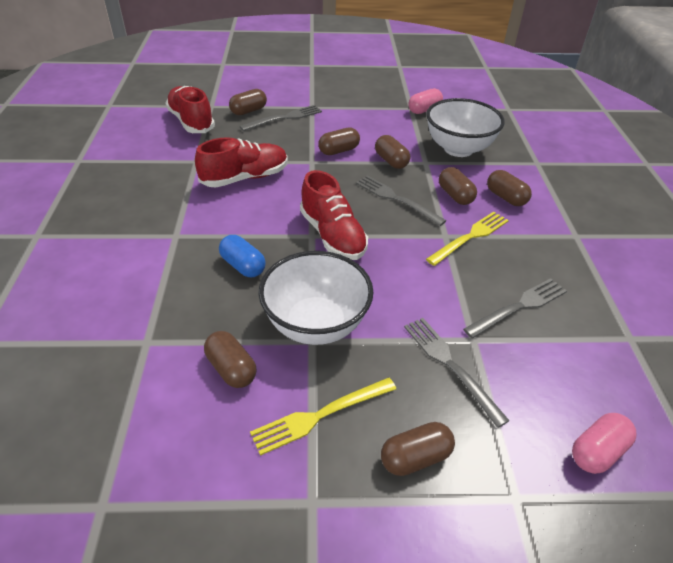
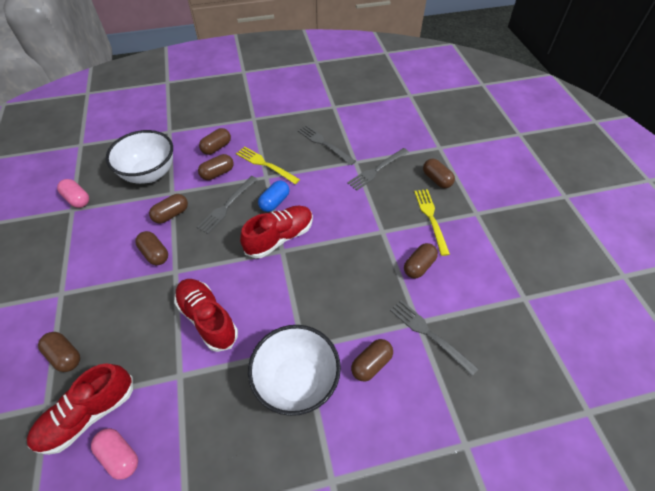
camera: 100 degrees left, 10 degrees up
(122, 284) = (371, 364): none -> brown capsule
(243, 266) = (327, 286): blue capsule -> blue capsule (274, 202)
(284, 118) = (85, 314): grey fork -> grey fork (429, 334)
(316, 324) = (369, 231): white bowl -> white bowl (296, 381)
(320, 415) = (431, 218): yellow fork -> yellow fork turned 150 degrees counterclockwise
(597, 451) = (405, 123): pink capsule -> pink capsule (119, 455)

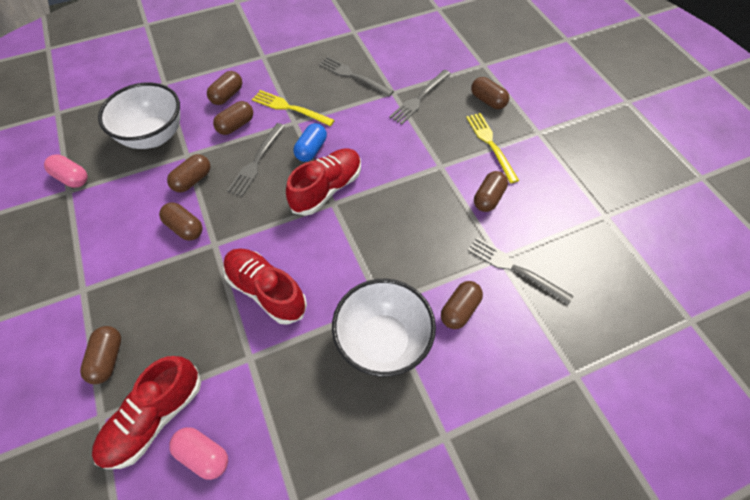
camera: 10 degrees left, 5 degrees up
(65, 356) = (108, 359): brown capsule -> brown capsule turned 60 degrees clockwise

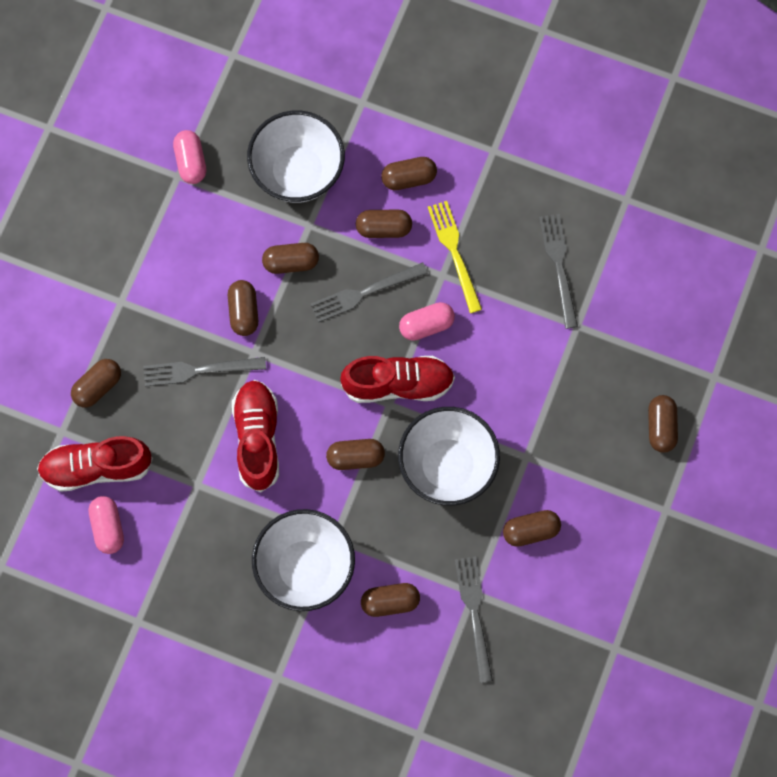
camera: 45 degrees right, 15 degrees up
(311, 150) = (426, 325): blue capsule -> pink capsule
(343, 247) = (355, 457): none -> brown capsule
(404, 206) = (447, 466): none -> white bowl
(419, 98) = (595, 359): grey fork -> grey fork (199, 370)
(490, 144) = (601, 479): yellow fork -> none

